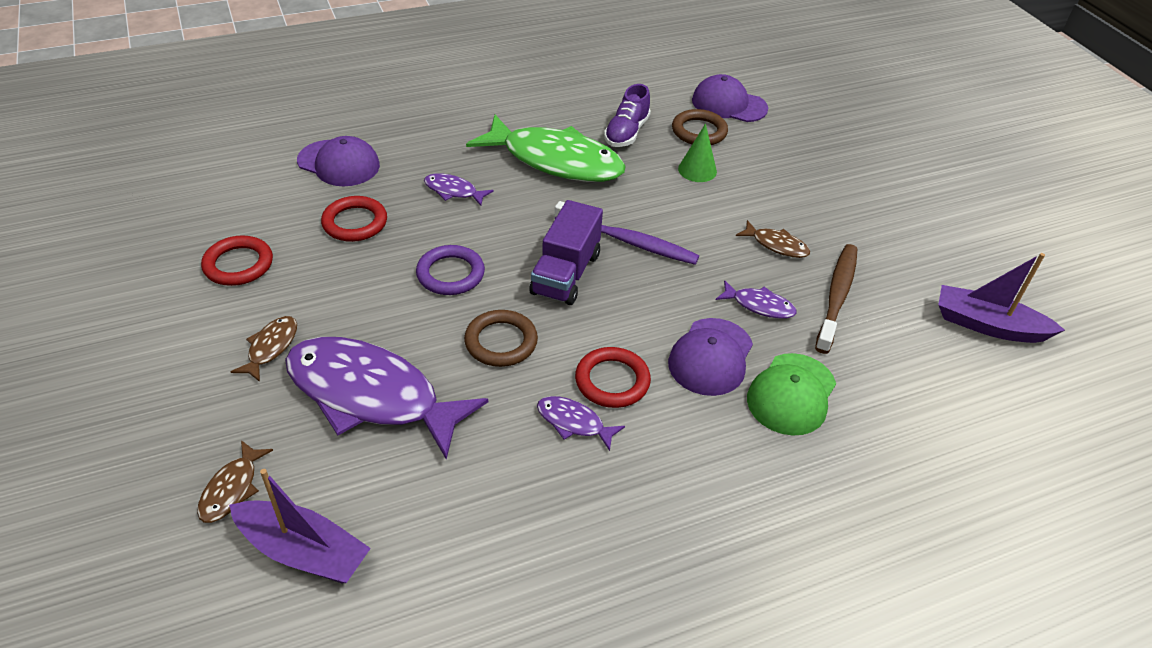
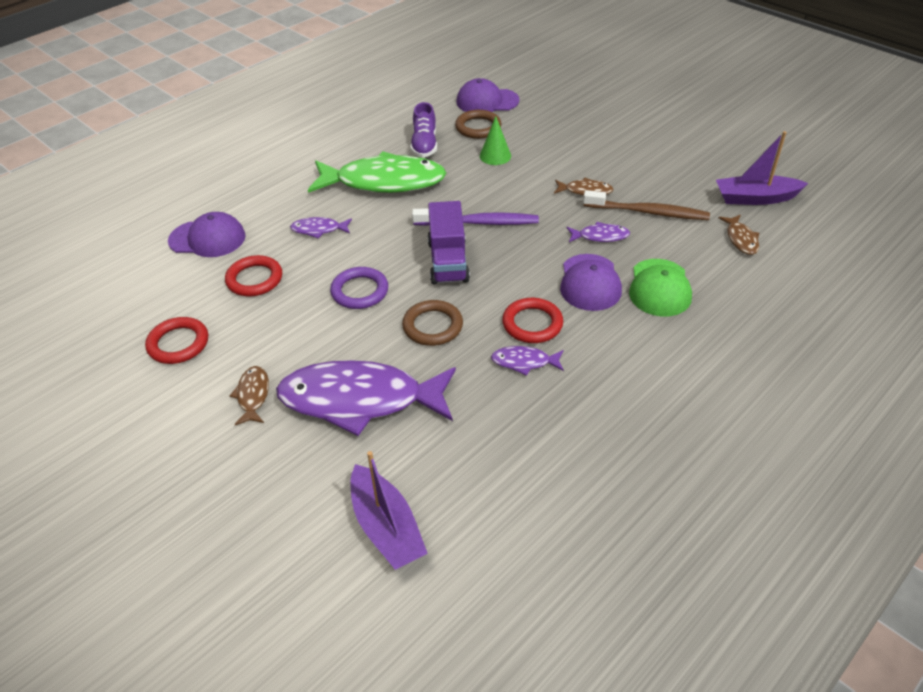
camera: 20 degrees left, 0 degrees up
(232, 489) = (297, 508): brown fish -> brown fish (741, 239)
(303, 551) = (386, 527): purple boat -> purple boat turned 60 degrees clockwise
(837, 296) = (648, 212): brown toothbrush -> brown toothbrush turned 105 degrees clockwise

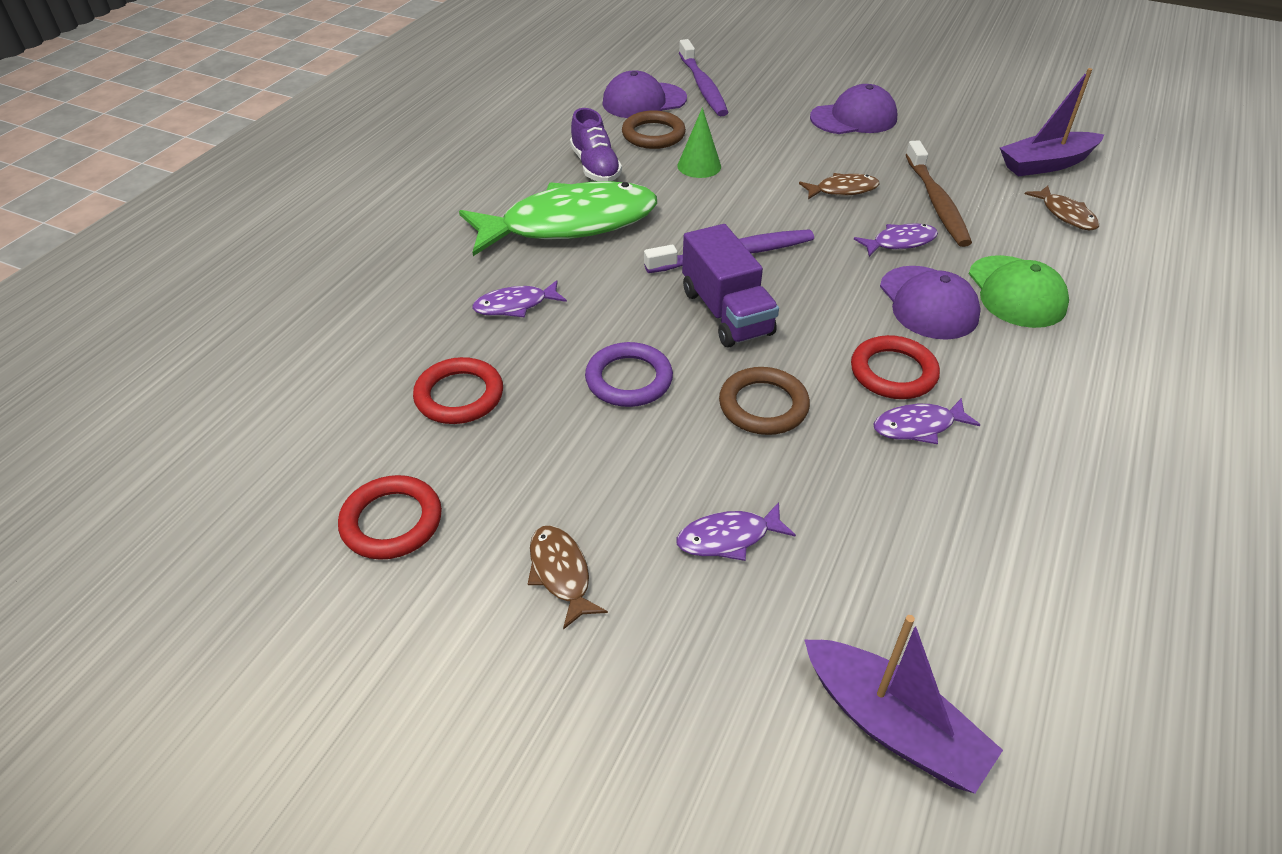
camera: 20 degrees left, 0 degrees up
(207, 238) = (349, 351): purple cap -> purple cap (853, 118)
(360, 400) = (728, 538): purple fish -> purple fish, size x0.42
(536, 96) = (702, 86): none -> purple toothbrush
(648, 212) = (936, 202): brown toothbrush -> brown toothbrush turned 90 degrees clockwise

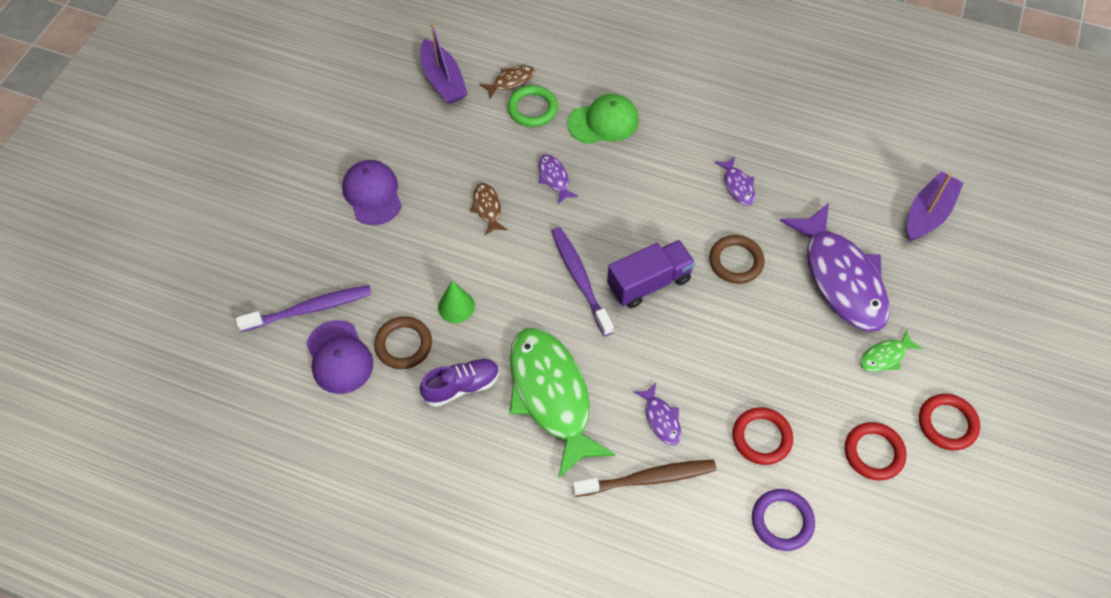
camera: 95 degrees left, 15 degrees up
(561, 573) = (885, 356): brown fish -> green fish
(629, 379) = (726, 336): purple ring -> purple ring (782, 521)
(728, 538) = (841, 278): purple fish -> purple fish, size x2.36
(893, 372) = (693, 193): red ring -> red ring (947, 423)
(928, 303) = (621, 169): purple cap -> none
(936, 202) = (500, 151): brown toothbrush -> brown toothbrush (648, 478)
(1021, 230) = (532, 109): none -> green ring

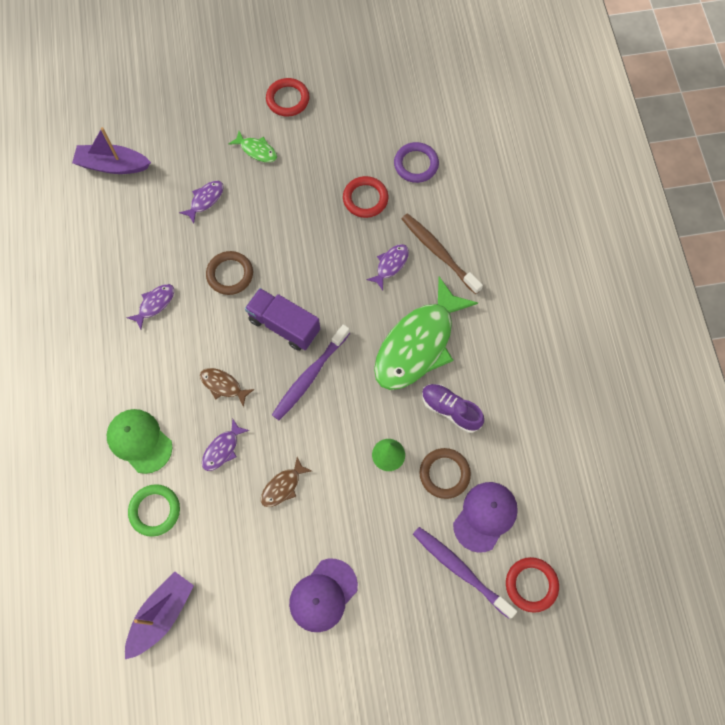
camera: 120 degrees left, 10 degrees up
(511, 81) = (131, 549): brown fish -> brown fish (223, 385)
(841, 278) = (205, 200): purple fish -> purple fish, size x0.42
(873, 453) = (335, 132): red ring -> red ring (531, 585)

